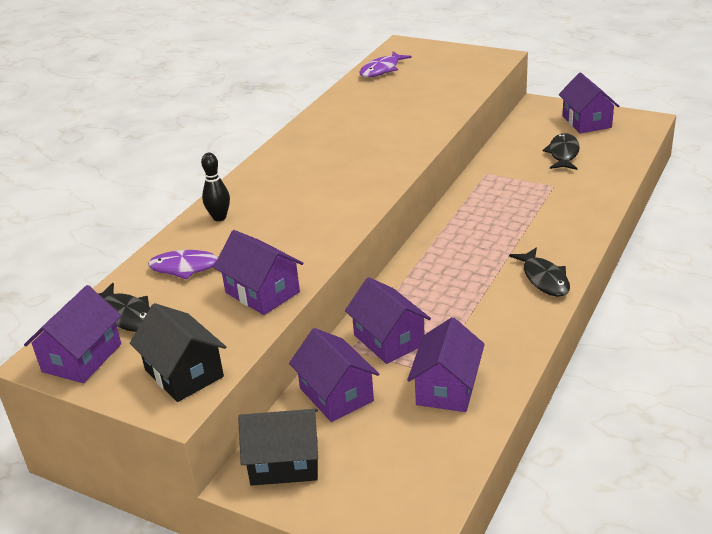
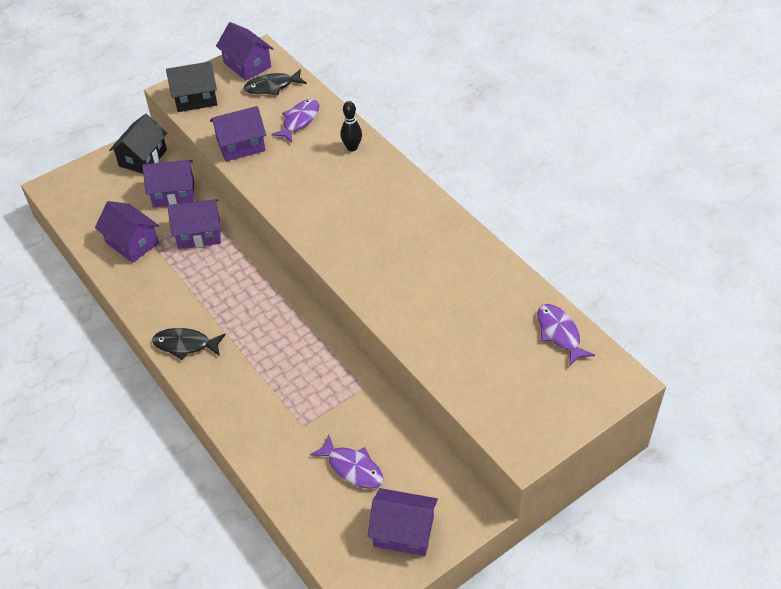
camera: 115 degrees right, 15 degrees up
(563, 154) = (352, 468): black fish -> purple fish

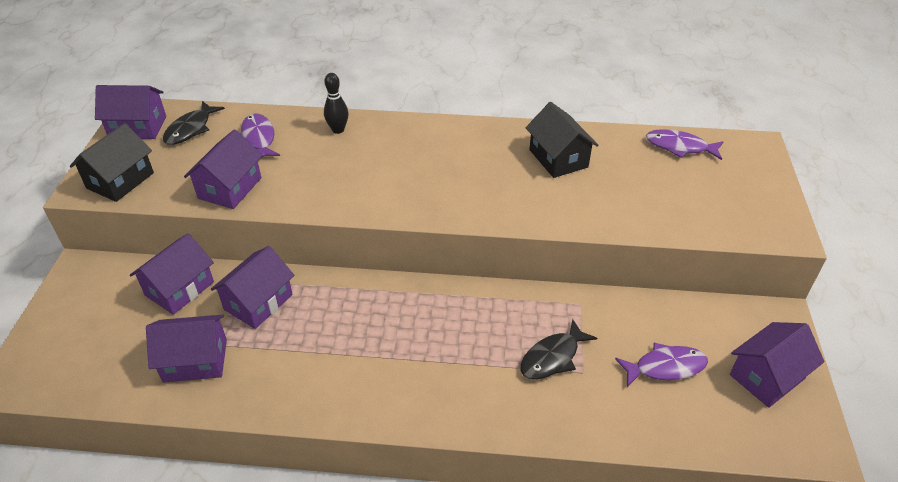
camera: 50 degrees left, 5 degrees down
(143, 158) = (97, 282): black house -> black house (558, 158)
(185, 345) = (386, 400): black fish -> black fish (552, 357)

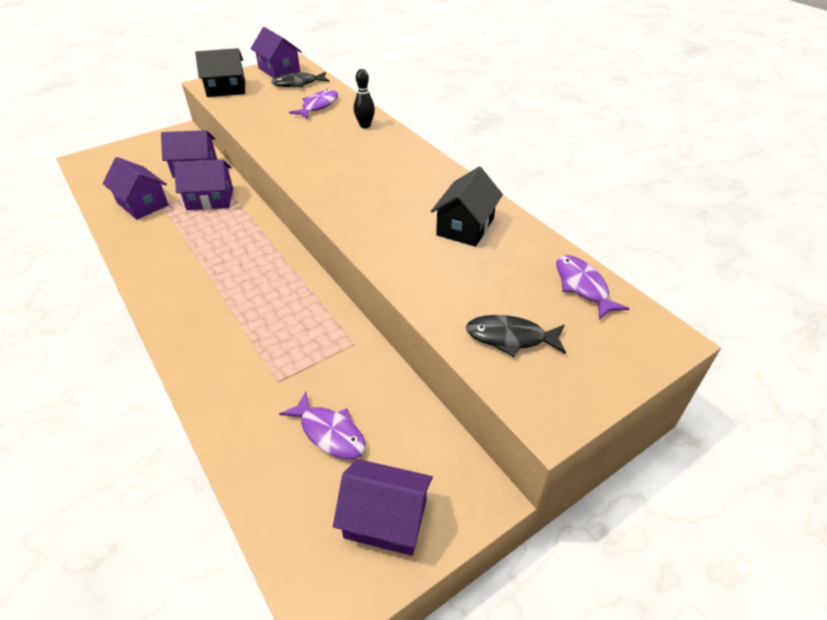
camera: 50 degrees right, 0 degrees up
(230, 188) = (259, 120): purple house -> none
(552, 357) = (279, 355): black fish -> black fish (510, 337)

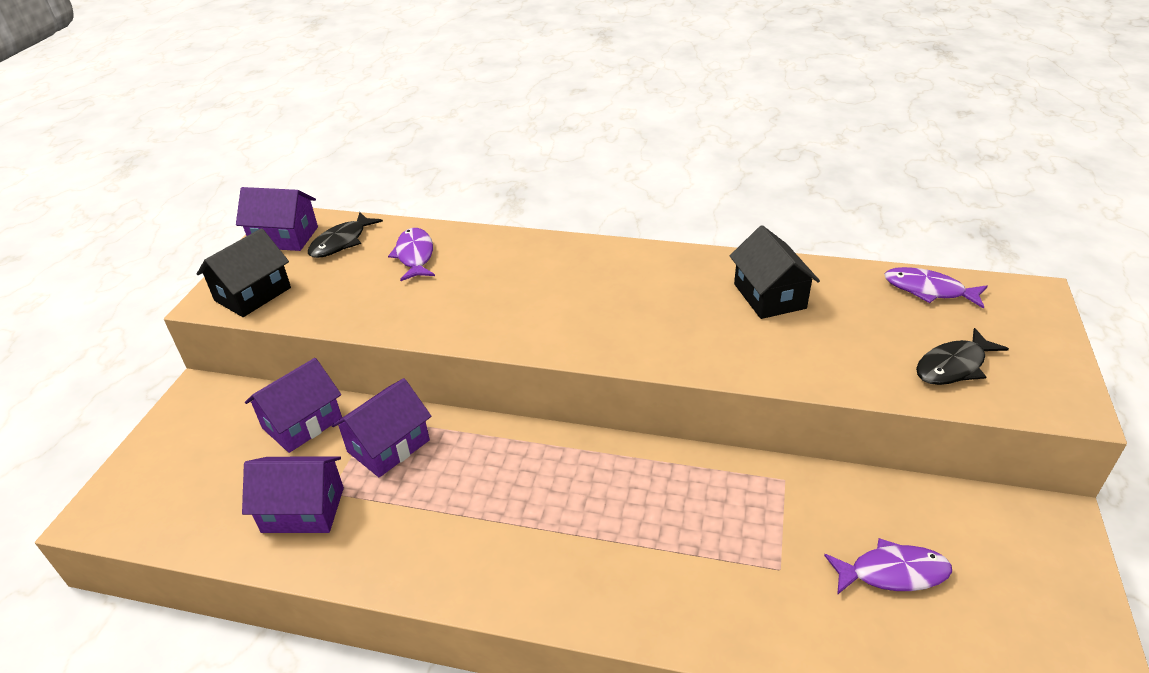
camera: 40 degrees left, 5 degrees down
(365, 125) = (507, 250): black bowling pin -> none
(385, 519) = (1036, 599): purple house -> none

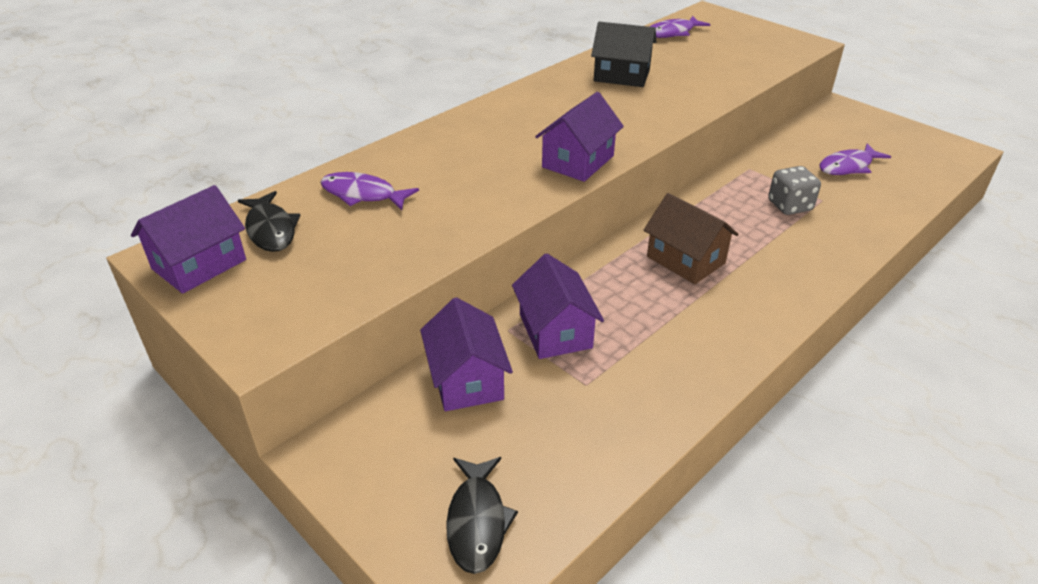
camera: 60 degrees left, 0 degrees up
(253, 294) = (287, 311): black house -> none
(303, 509) = (594, 409): purple house -> purple house (578, 161)
(555, 490) = (686, 260): none -> brown house
(736, 541) = (790, 206): none -> grey dice
(893, 573) = (848, 166): purple fish -> purple fish turned 150 degrees counterclockwise
(953, 366) = (749, 54): black fish -> black fish (477, 521)

